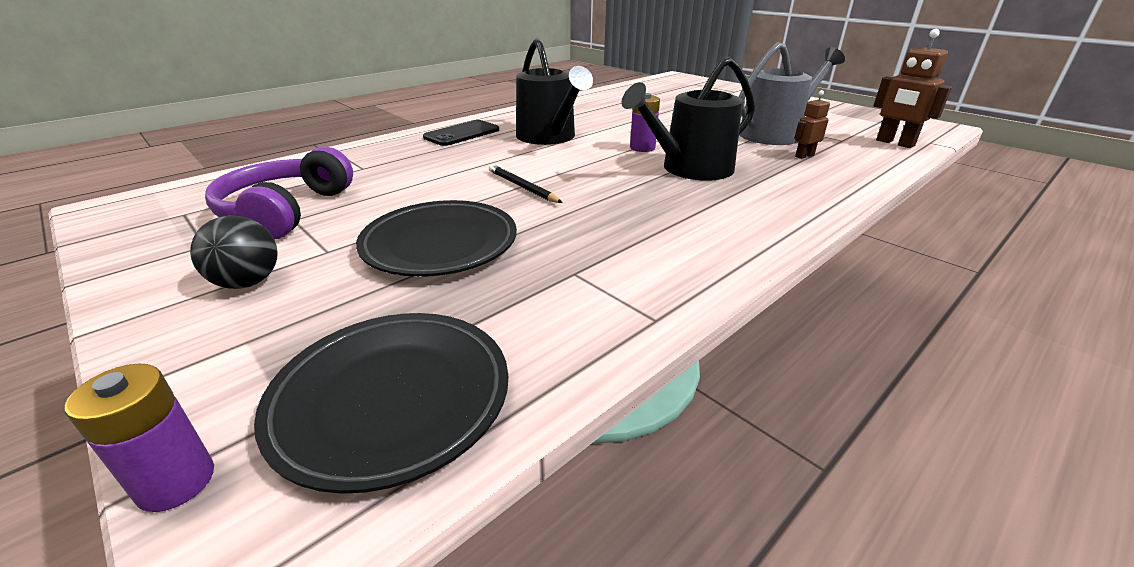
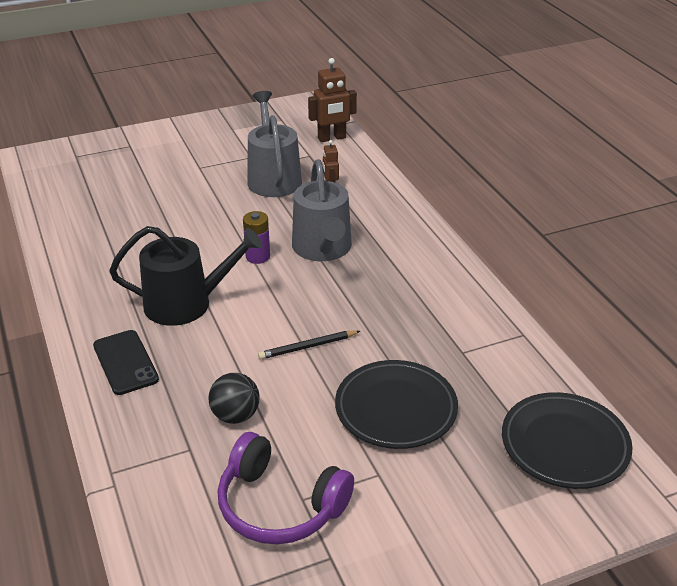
camera: 70 degrees left, 5 degrees up
(176, 482) = (605, 524): purple battery -> none
(248, 282) = (413, 518): black ball -> black ball (235, 416)
(690, 169) = (323, 249): black watering can -> grey watering can

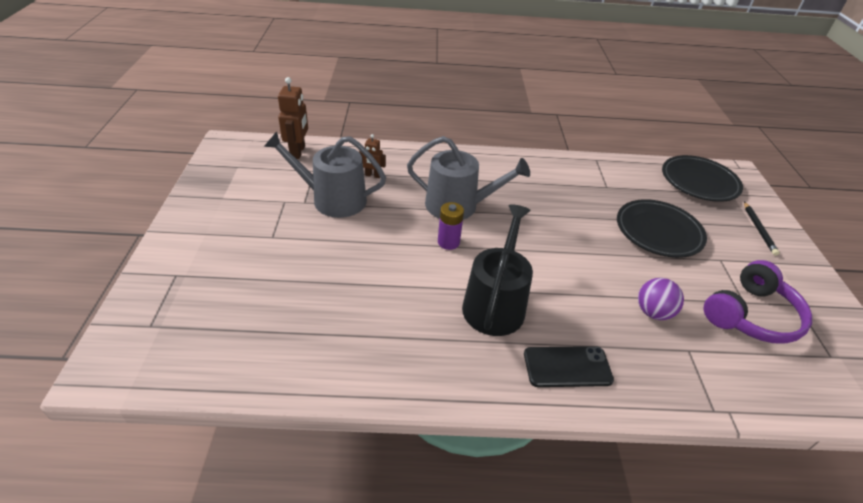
camera: 70 degrees left, 5 degrees up
(235, 416) = (653, 312): black ball -> purple ball
(307, 347) = (580, 251): black pencil -> black pencil (758, 229)

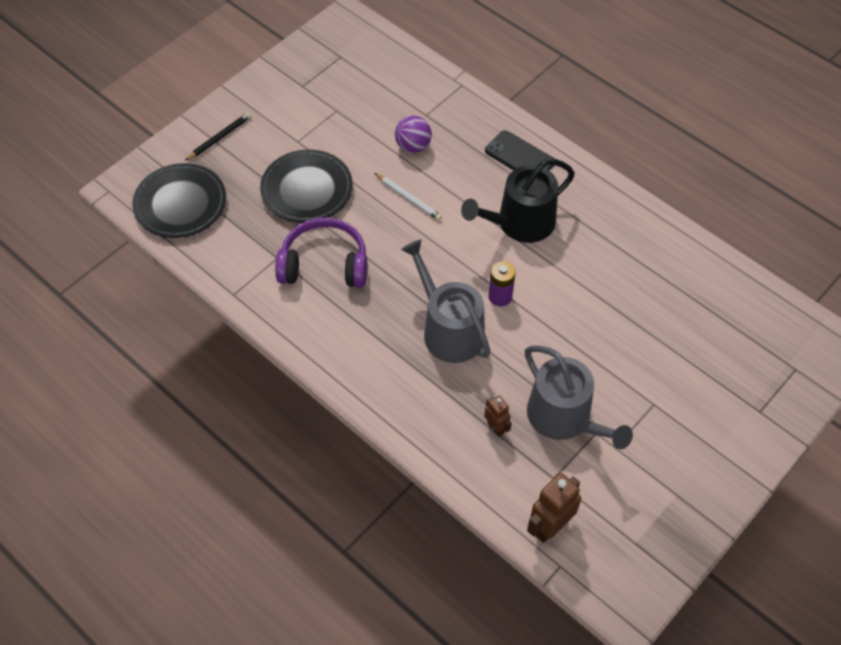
camera: 135 degrees left, 15 degrees up
(594, 268) = (408, 198): none -> white pencil
(751, 315) = (347, 102): purple headphones -> purple headphones (324, 264)

